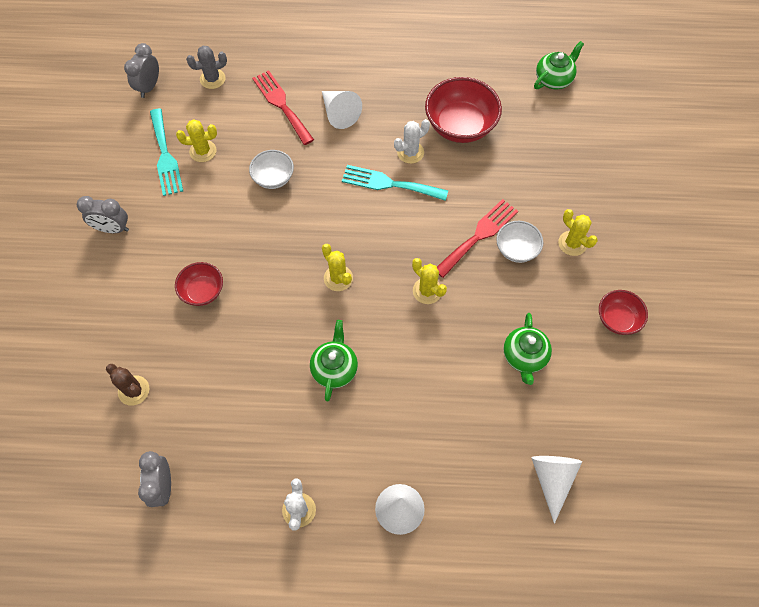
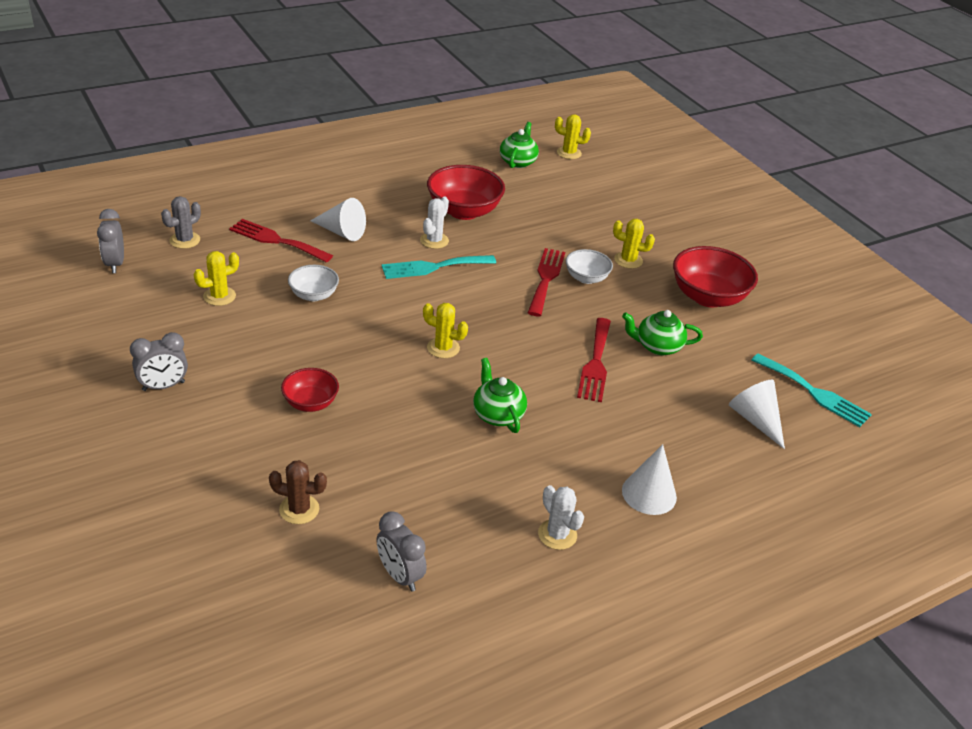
camera: 35 degrees left, 25 degrees down
(165, 156) = (179, 311): turquoise fork -> turquoise fork (814, 392)
(427, 291) = (534, 330): yellow cactus -> yellow cactus (569, 153)
(454, 351) = (595, 363): none -> red fork
(524, 356) = (657, 346): green teapot -> green teapot turned 120 degrees clockwise
(617, 319) = (708, 297): red bowl -> red bowl, size x1.75

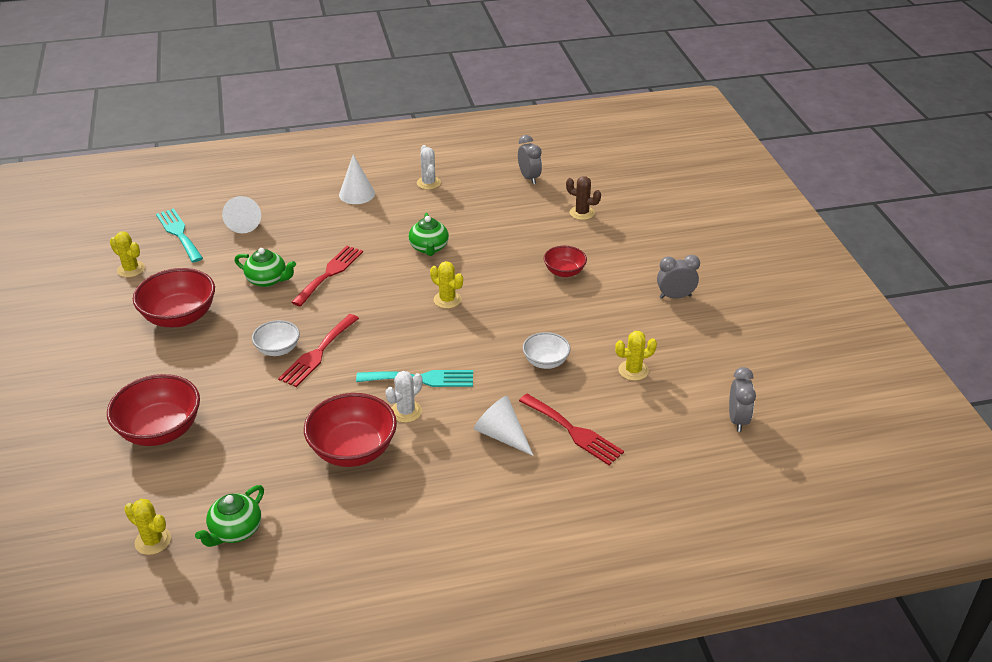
camera: 160 degrees left, 0 degrees up
(185, 240) = (670, 443): grey cactus -> none
(628, 210) = (160, 430): none -> red bowl
(628, 260) = (220, 364): yellow cactus -> yellow cactus (131, 269)

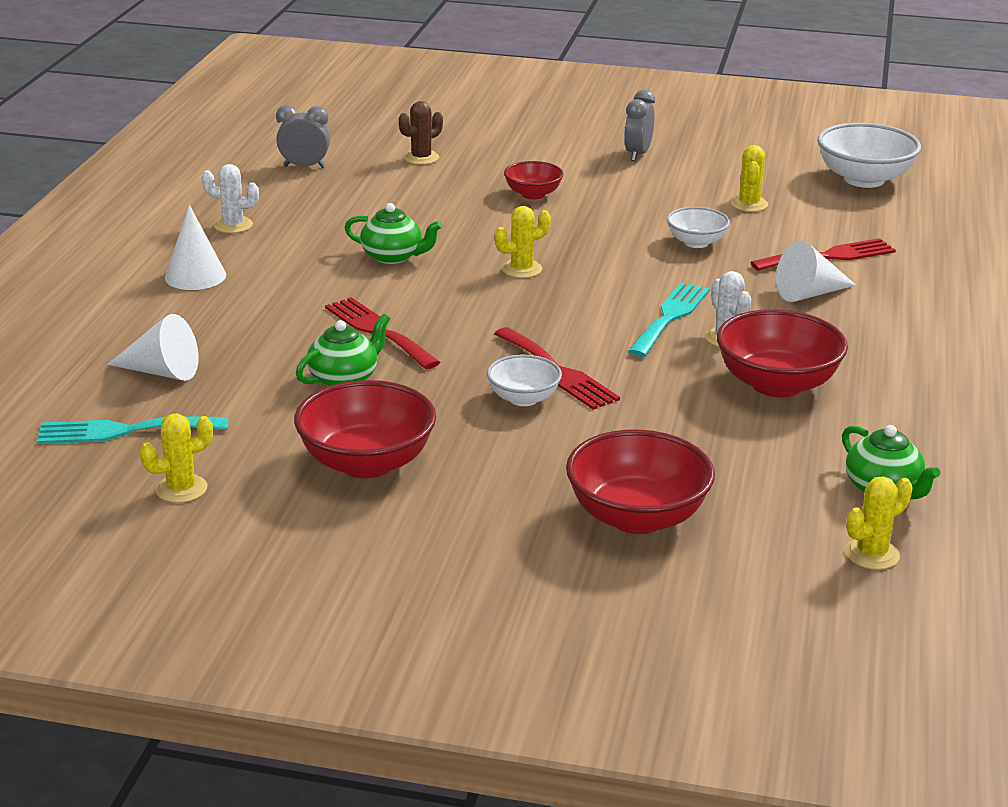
camera: 65 degrees left, 10 degrees down
(737, 420) = (864, 179): grey clock -> white bowl

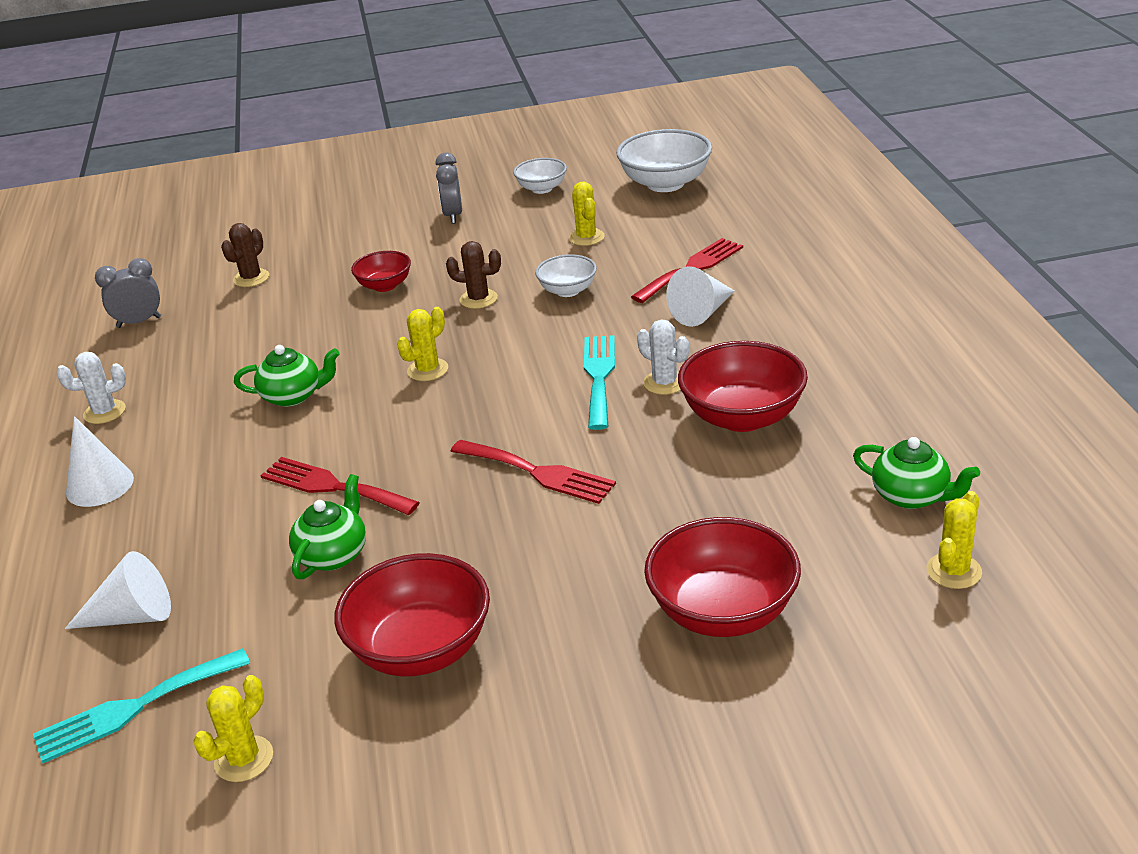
camera: 20 degrees left, 5 degrees up
(523, 398) = (525, 514): white bowl -> white bowl (542, 189)
(609, 227) = (478, 299): none -> brown cactus

